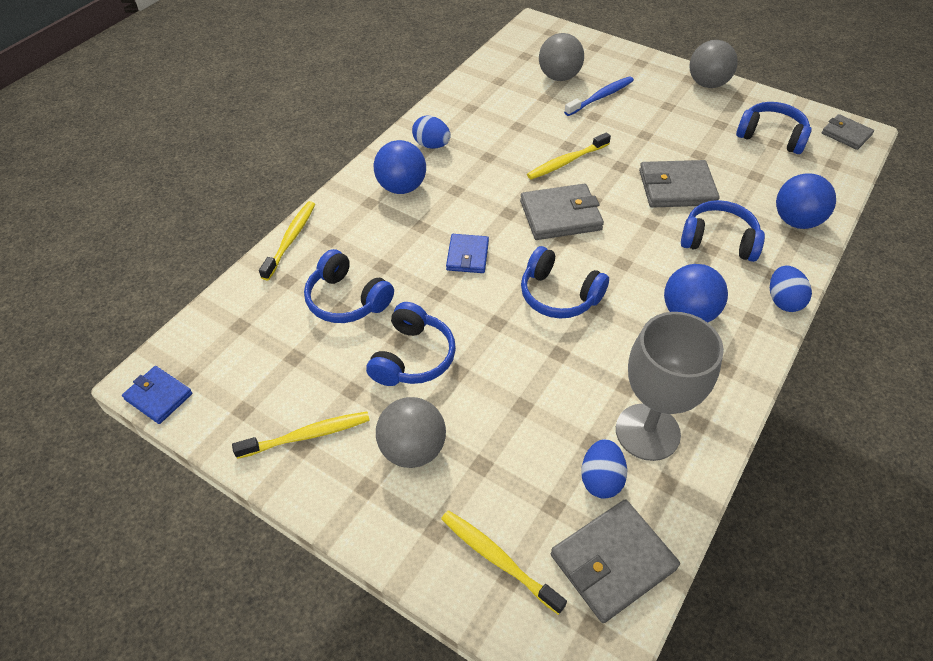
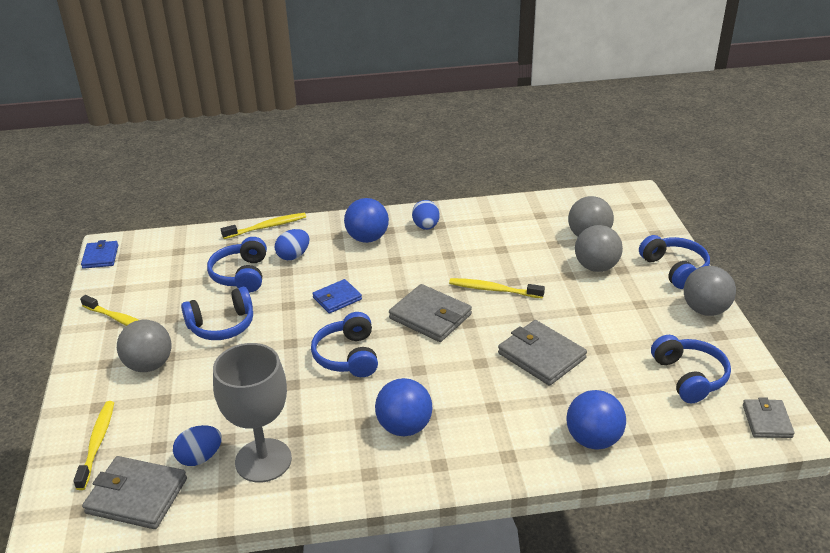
camera: 50 degrees right, 15 degrees down
(600, 97) = (596, 267): blue toothbrush -> grey ball
(718, 240) = (508, 406): blue headphones -> blue headphones (675, 269)
(783, 301) = (482, 473): blue egg -> blue egg (293, 256)

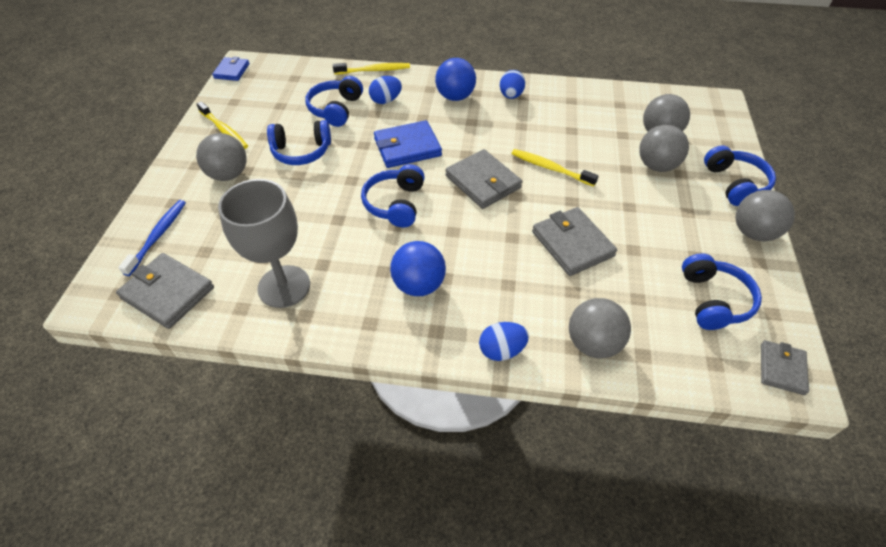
camera: 15 degrees right, 15 degrees up
(97, 443) = (158, 236): yellow toothbrush -> blue toothbrush
(200, 457) = (233, 270): blue egg -> blue egg (501, 350)
(337, 298) = (407, 147): blue wallet -> blue wallet, size x1.62
(593, 439) = (593, 343): blue ball -> grey ball

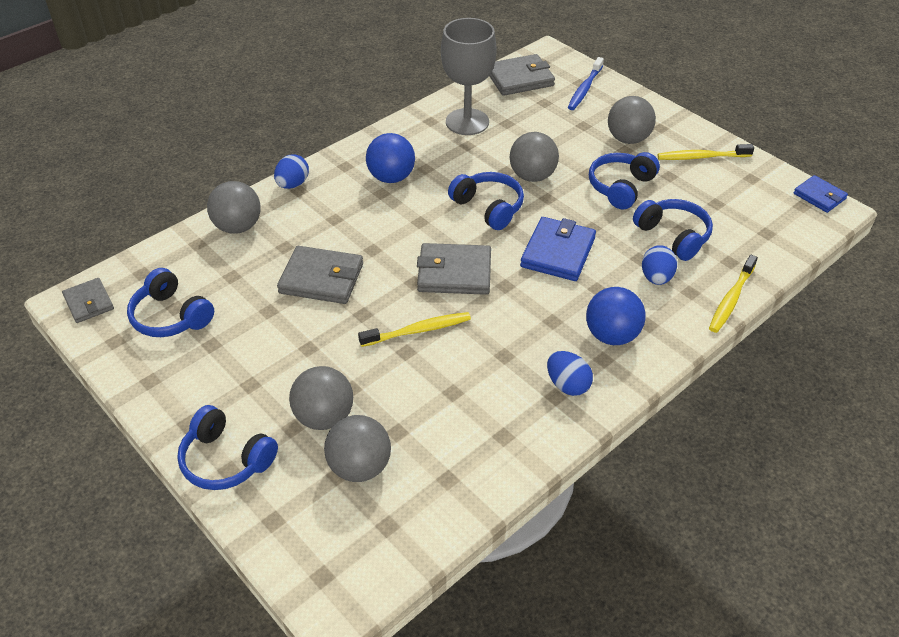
camera: 130 degrees right, 5 degrees down
(158, 236) = (584, 89): blue toothbrush -> blue toothbrush turned 60 degrees clockwise
(753, 233) = (172, 409): grey ball -> grey ball (532, 176)

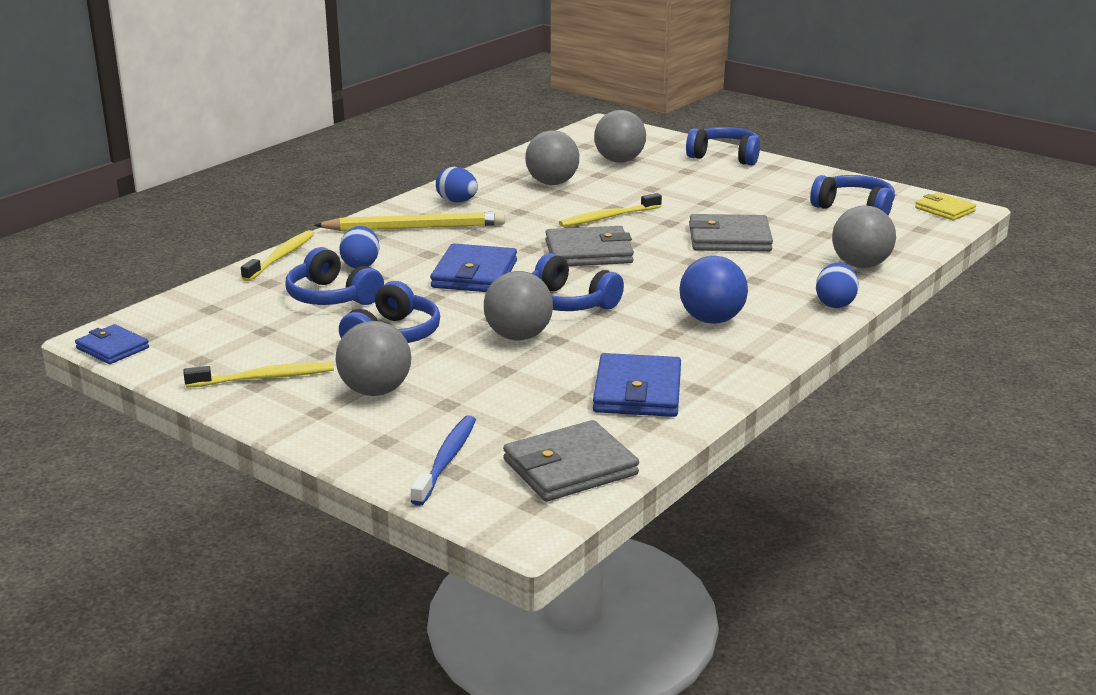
camera: 170 degrees right, 20 degrees down
(89, 302) = (945, 210): grey wallet -> yellow wallet
(324, 417) = (663, 176): grey ball -> grey ball (552, 183)
(467, 122) = (637, 391): grey goblet -> blue wallet
(611, 335) = (414, 228): blue ball -> yellow pencil

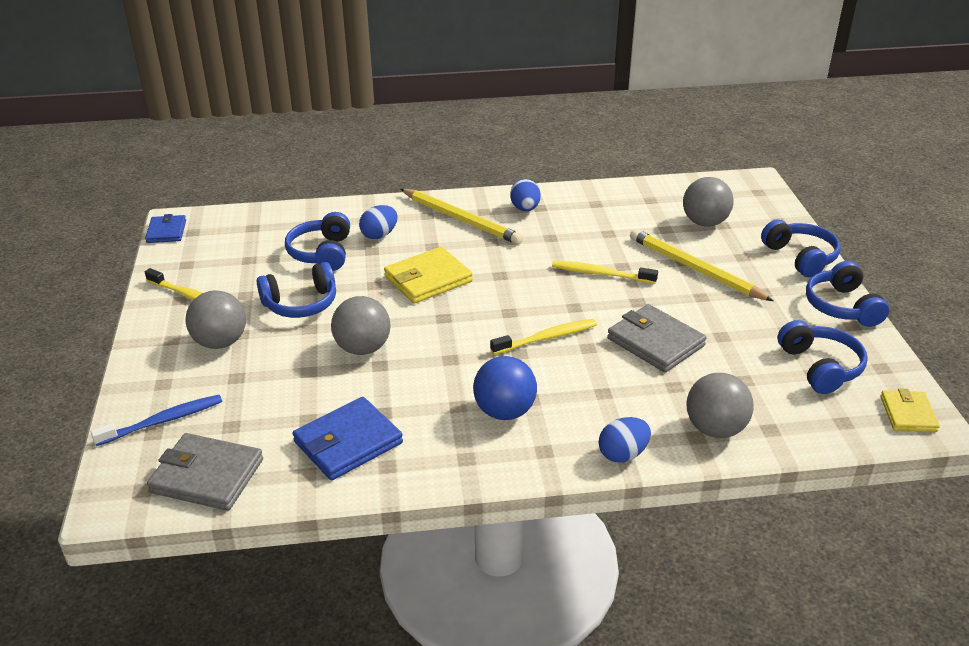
camera: 45 degrees right, 10 degrees up
(281, 257) = (349, 205): yellow toothbrush -> yellow toothbrush (546, 338)
(474, 274) = (428, 279): blue wallet -> yellow wallet
(552, 183) = (617, 222): grey ball -> none
(568, 303) = (440, 338): blue headphones -> blue headphones (841, 306)
(588, 252) = (531, 299): grey wallet -> none
(669, 189) = (695, 269): none -> yellow pencil

